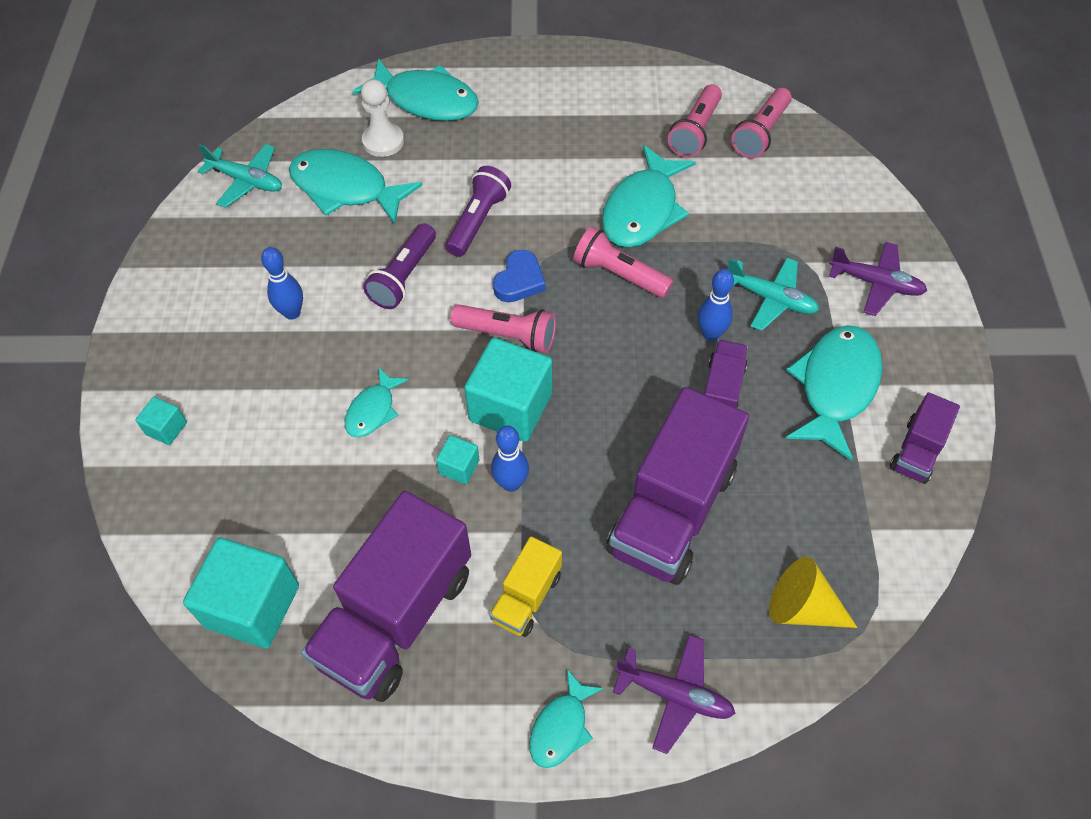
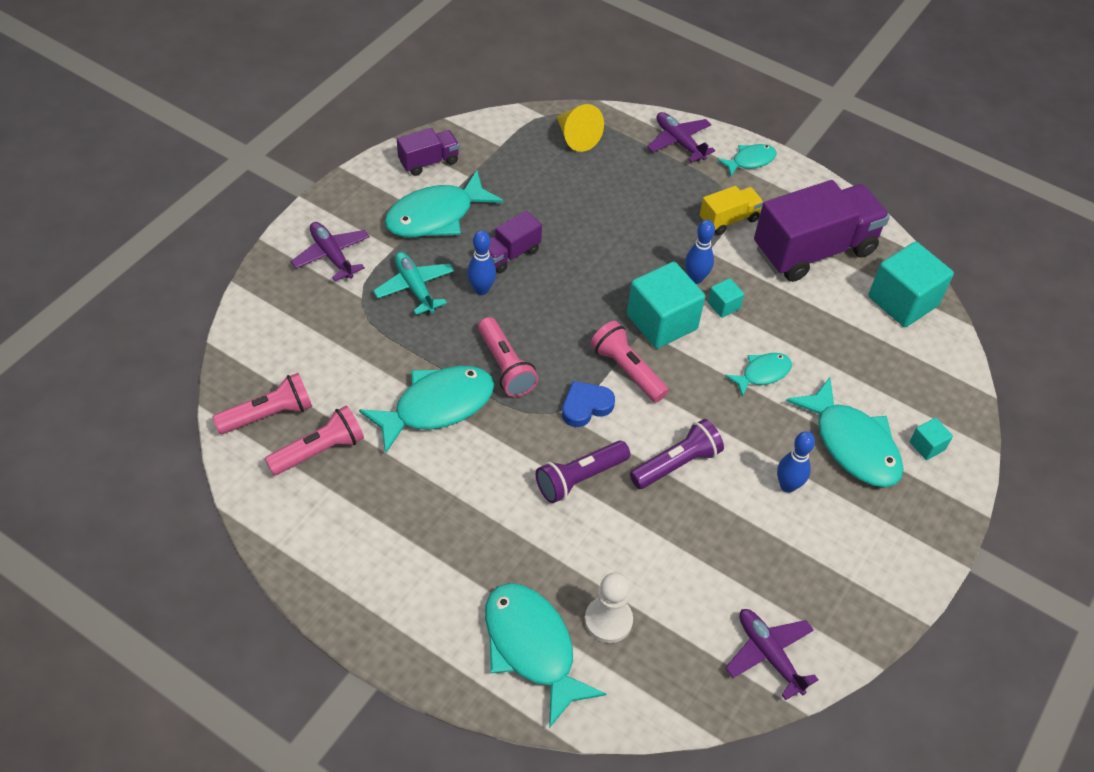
camera: 150 degrees left, 5 degrees down
(246, 181) = (769, 654): turquoise plane -> purple plane
(346, 189) = (676, 584): turquoise fish -> turquoise fish (852, 444)
(672, 510) = (606, 212): purple truck -> none

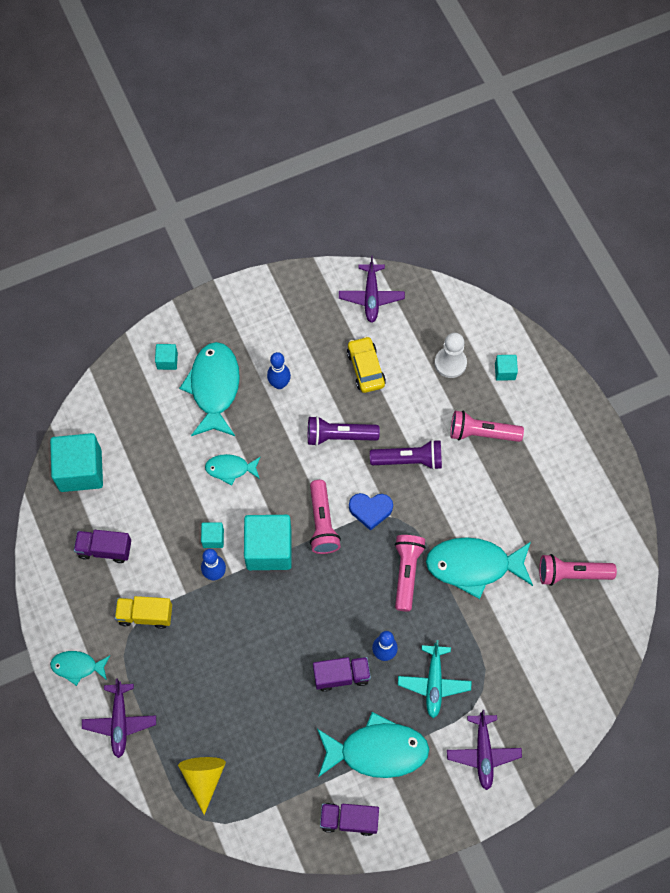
camera: 145 degrees left, 15 degrees up
(268, 414) = (595, 623): pink flashlight -> pink flashlight (482, 433)
(532, 648) = (505, 371): turquoise fish -> turquoise cube
(705, 557) = (365, 368): none -> yellow car
(814, 250) = (105, 549): purple truck -> purple truck, size x0.49

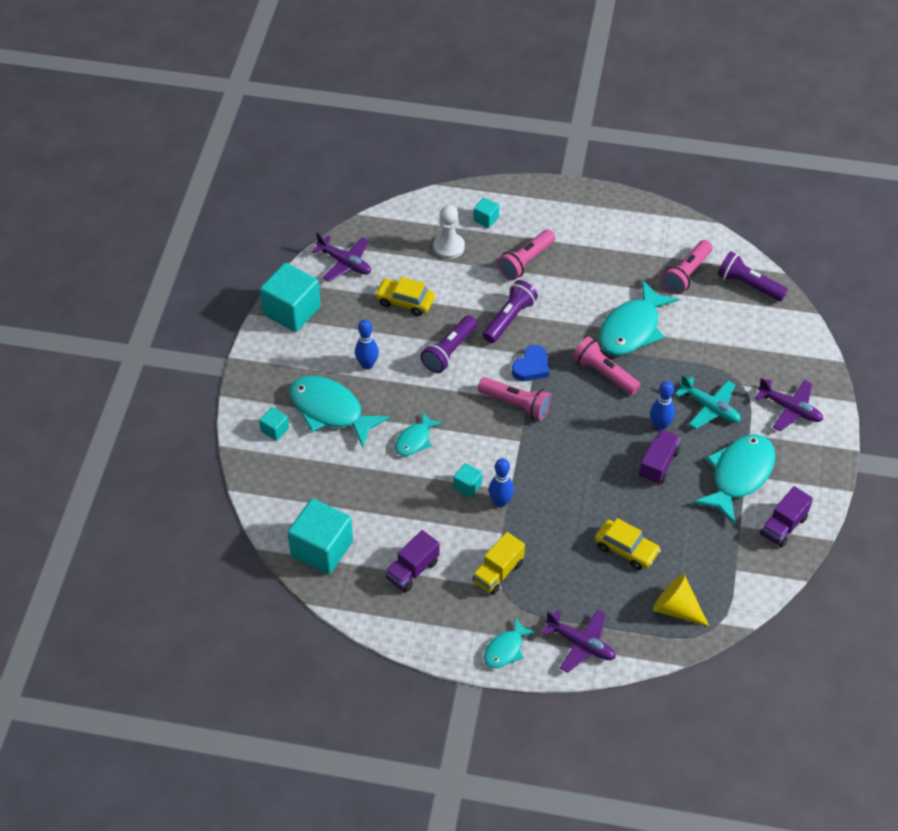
camera: 55 degrees left, 15 degrees down
(236, 702) = (626, 549): none -> yellow car
(269, 549) = (509, 453): turquoise cube -> turquoise cube (292, 311)
(601, 635) = (748, 285): none -> purple flashlight

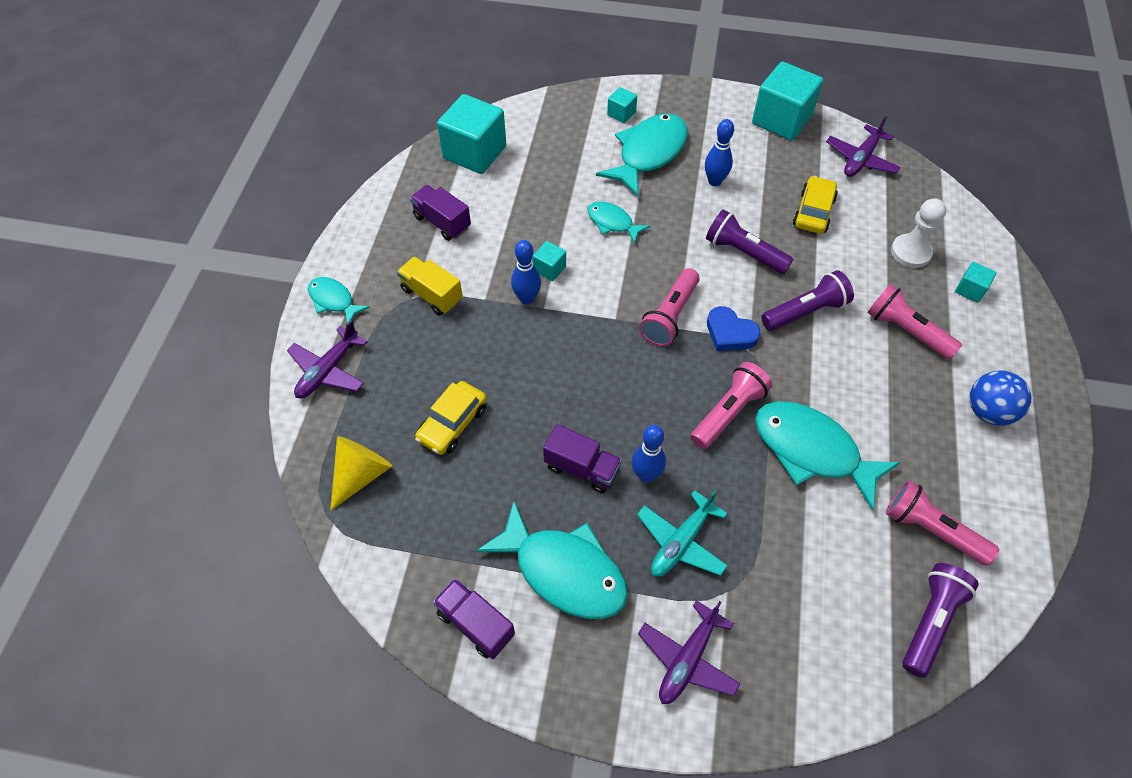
camera: 90 degrees right, 5 degrees up
(509, 318) = (805, 311): purple flashlight -> purple flashlight turned 60 degrees counterclockwise
(593, 229) = (988, 411): none -> blue ball

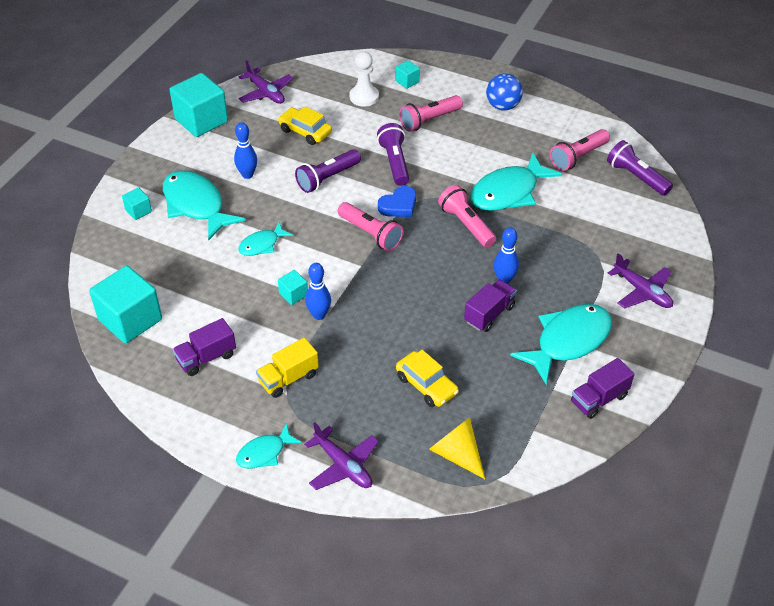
camera: 75 degrees left, 10 degrees down
(681, 542) = (560, 274): turquoise plane -> none

